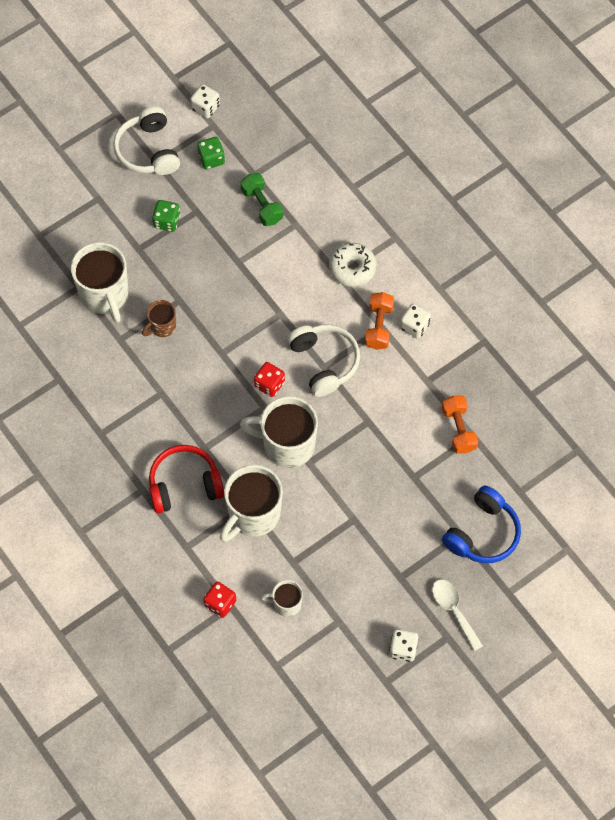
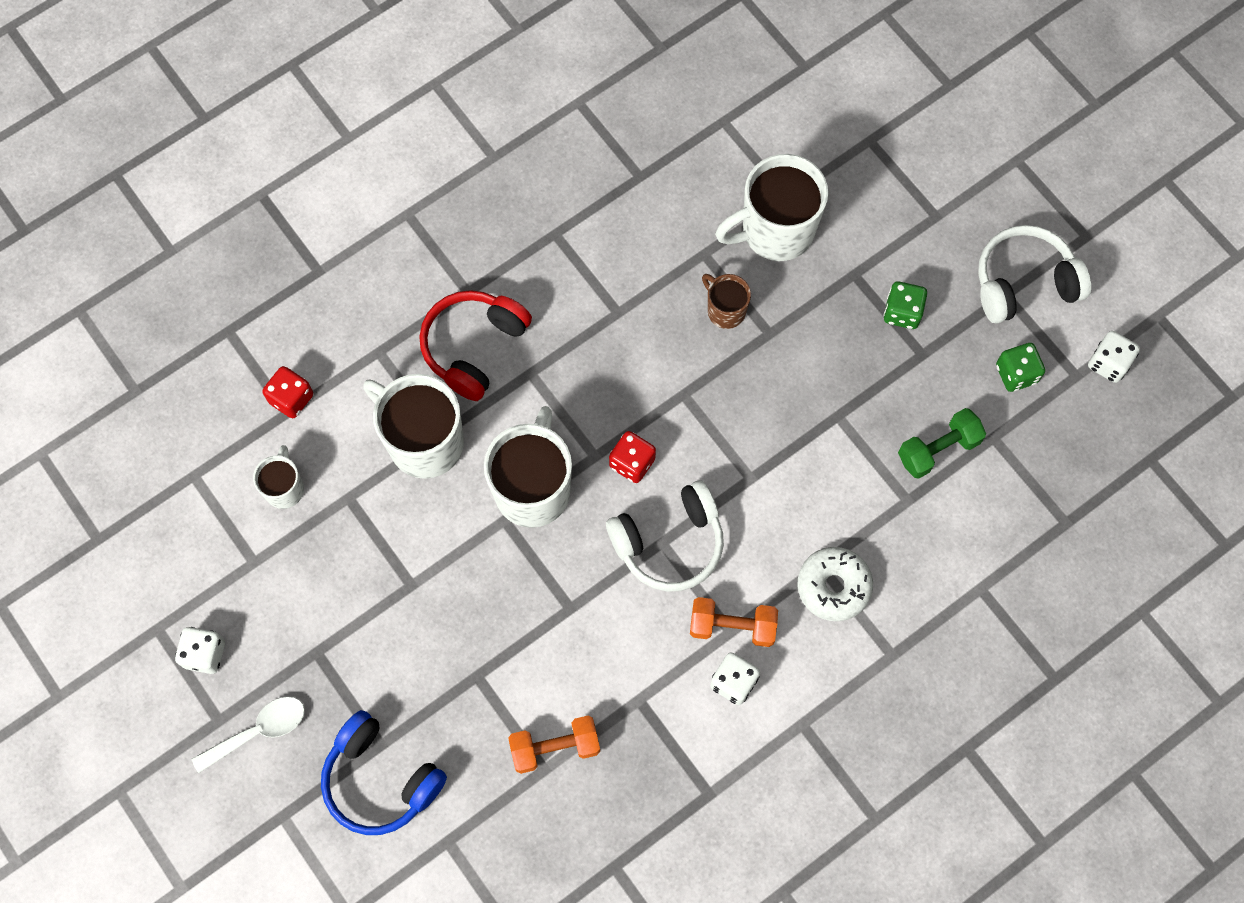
camera: 90 degrees right, 5 degrees up
(184, 484) = (473, 347): red headphones -> red headphones turned 135 degrees counterclockwise

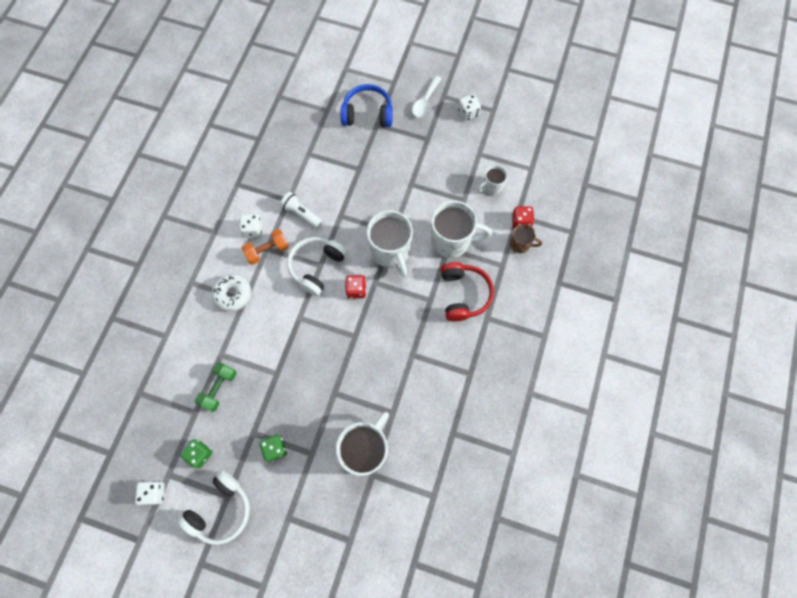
camera: 145 degrees right, 0 degrees up
(284, 488) = (491, 187): white mug -> white mug turned 90 degrees clockwise
(555, 747) = (309, 163): orange dumbbell -> none
(633, 656) = (301, 213): none -> white flashlight
(725, 310) = (363, 390): brown mug -> brown mug (520, 244)

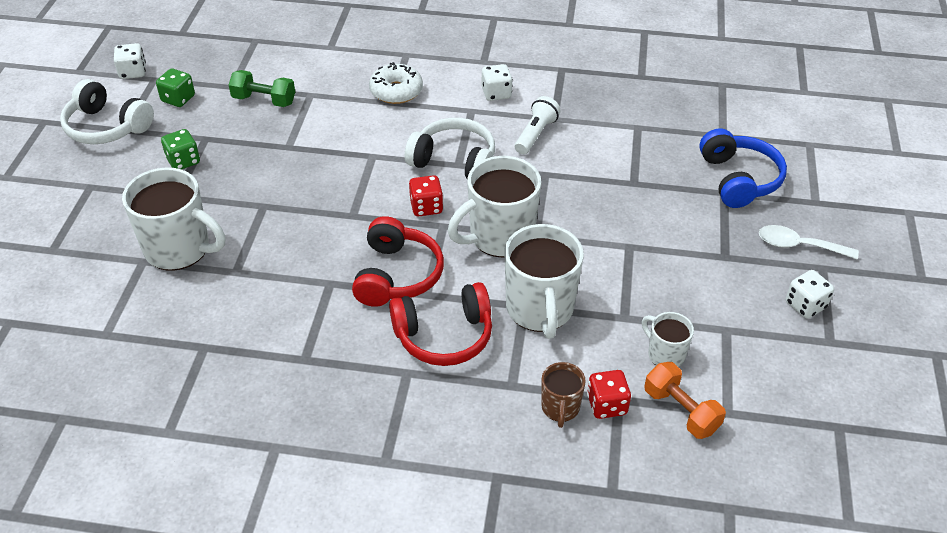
camera: 80 degrees right, 25 degrees down
(267, 250) = (468, 111): orange dumbbell -> orange dumbbell (681, 411)
(412, 314) = (397, 275): none -> red headphones

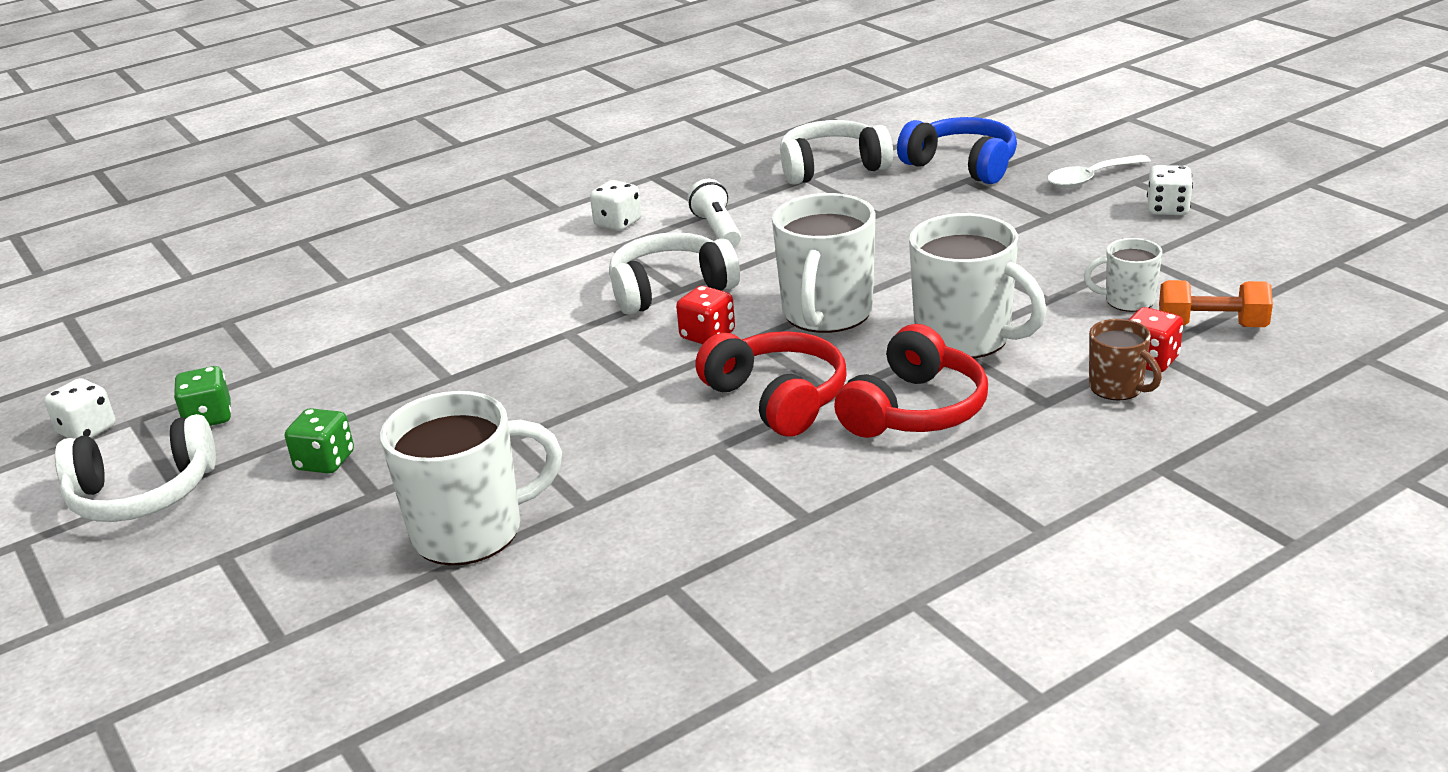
camera: 40 degrees left, 15 degrees down
(264, 100) = (339, 360): green dumbbell -> none
(396, 91) = (498, 274): white donut -> none
(663, 128) = (832, 168): none -> white headphones

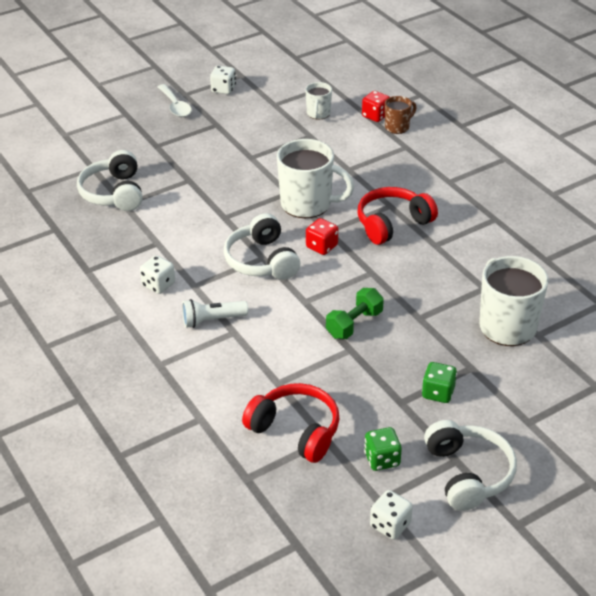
camera: 90 degrees left, 10 degrees up
(506, 378) = (354, 324): none -> green dumbbell
(717, 230) = (186, 241): white flashlight -> white flashlight (212, 320)
(915, 410) = (409, 183): red headphones -> red headphones (296, 430)
(962, 165) = (136, 145): blue headphones -> none
(966, 338) = (344, 162): white mug -> none
(1212, 326) = (348, 96): orange dumbbell -> none

